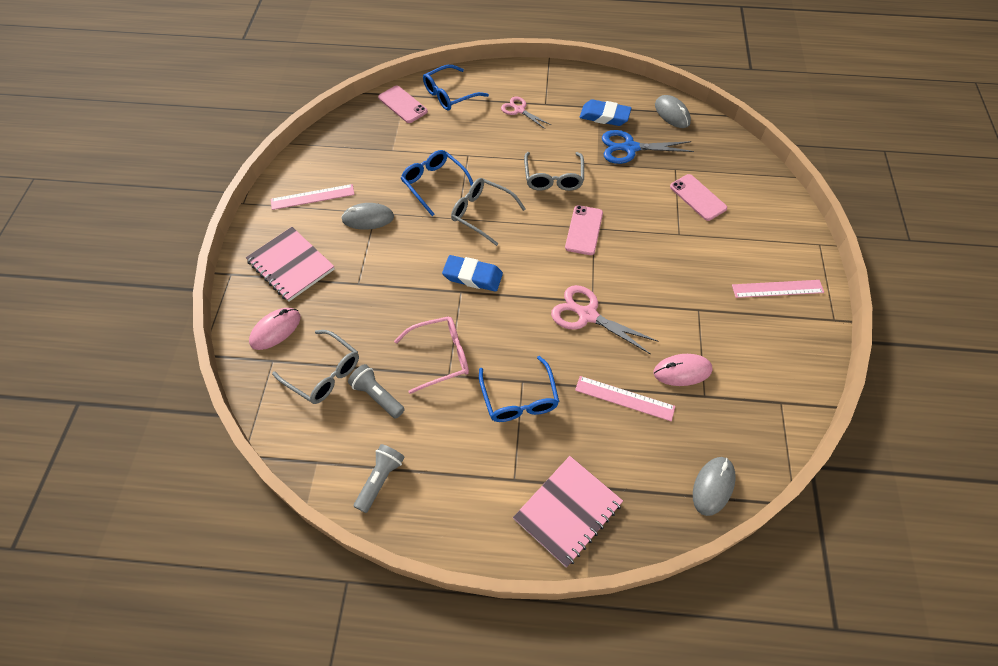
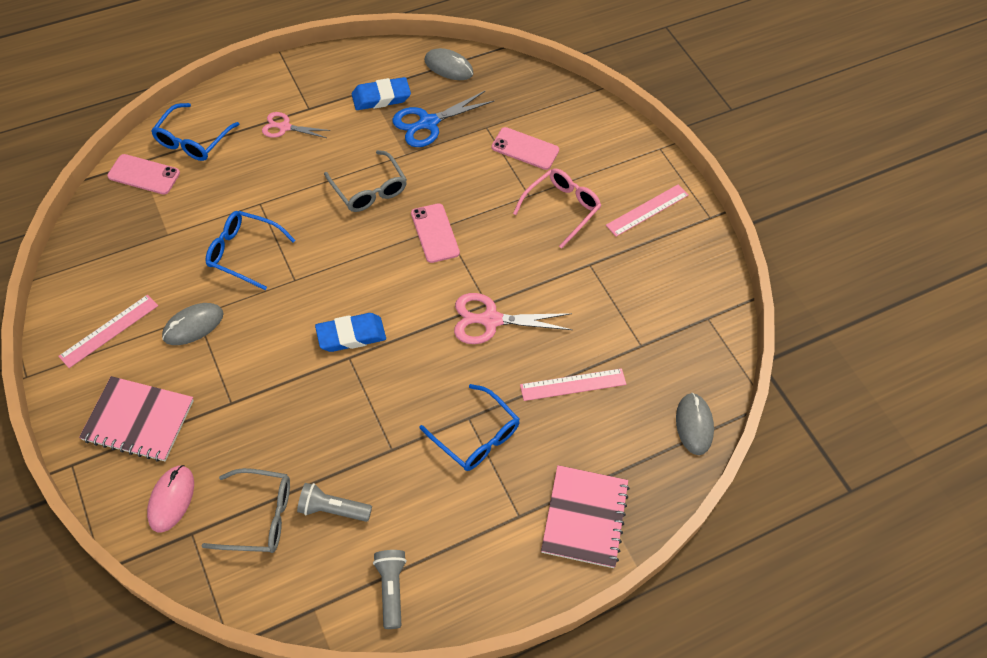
camera: 35 degrees left, 0 degrees up
(440, 357) = (371, 436): pink glasses -> pink glasses (561, 209)
(482, 214) = (318, 263): grey glasses -> none
(682, 371) = (609, 332): pink mouse -> none

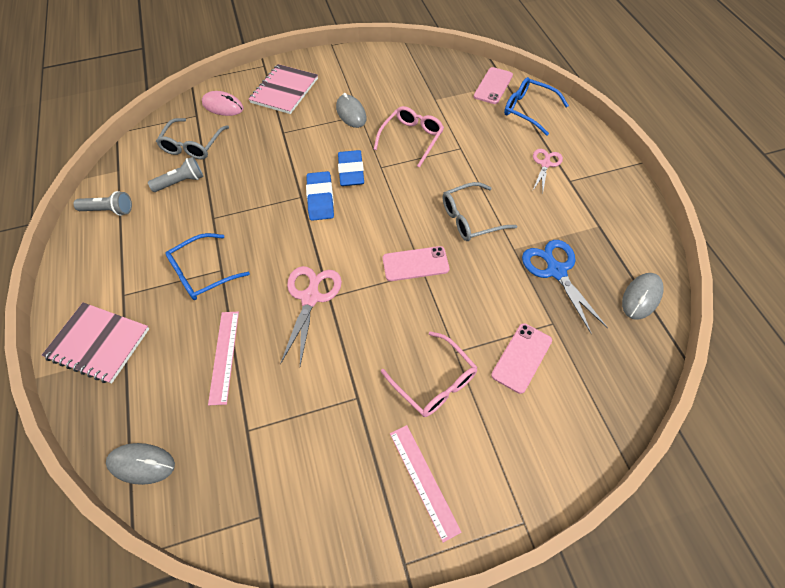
camera: 105 degrees right, 0 degrees up
(109, 330) = (357, 75): pink ruler -> none
(244, 253) = (411, 139): blue glasses -> pink glasses
(332, 509) = (181, 182): grey flashlight -> grey flashlight turned 45 degrees clockwise
(381, 97) = (589, 235): blue eraser -> blue eraser (351, 171)

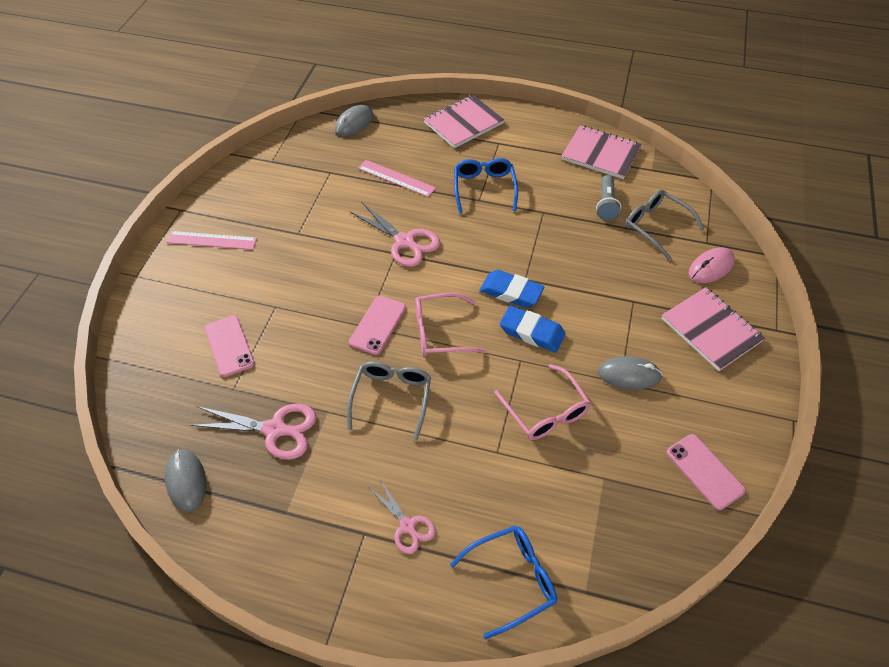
camera: 120 degrees right, 5 degrees down
(109, 210) = (600, 154): grey flashlight -> pink notebook
(434, 381) = (266, 280): pink glasses -> pink glasses (441, 332)
(493, 86) = (590, 569): pink phone -> pink phone (704, 471)
(555, 270) = (276, 429): blue scissors -> pink scissors

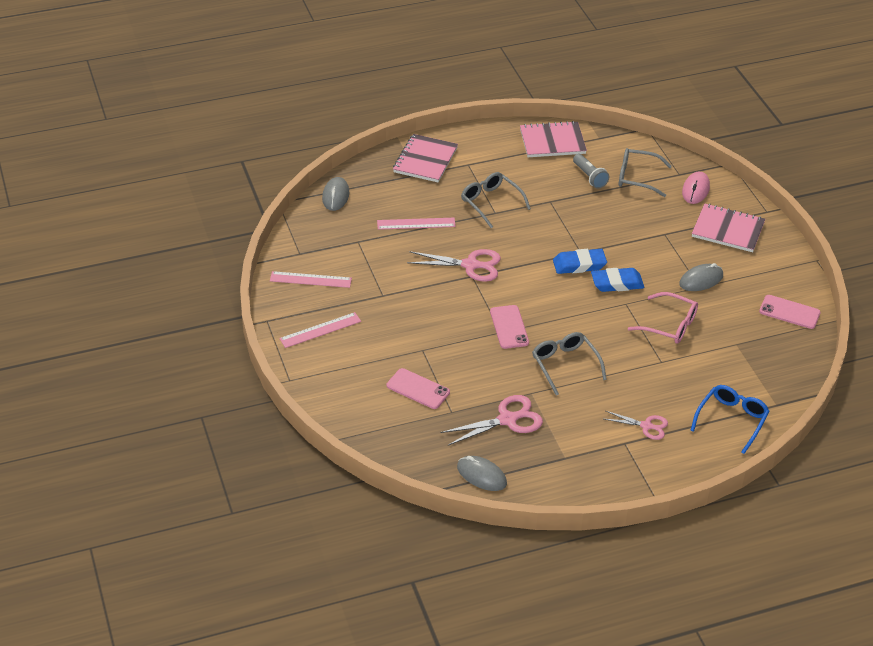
camera: 35 degrees left, 10 degrees down
(254, 189) = (310, 279): none -> pink ruler
(441, 332) = (557, 311): pink glasses -> none
(484, 189) = (491, 203): blue glasses -> grey glasses

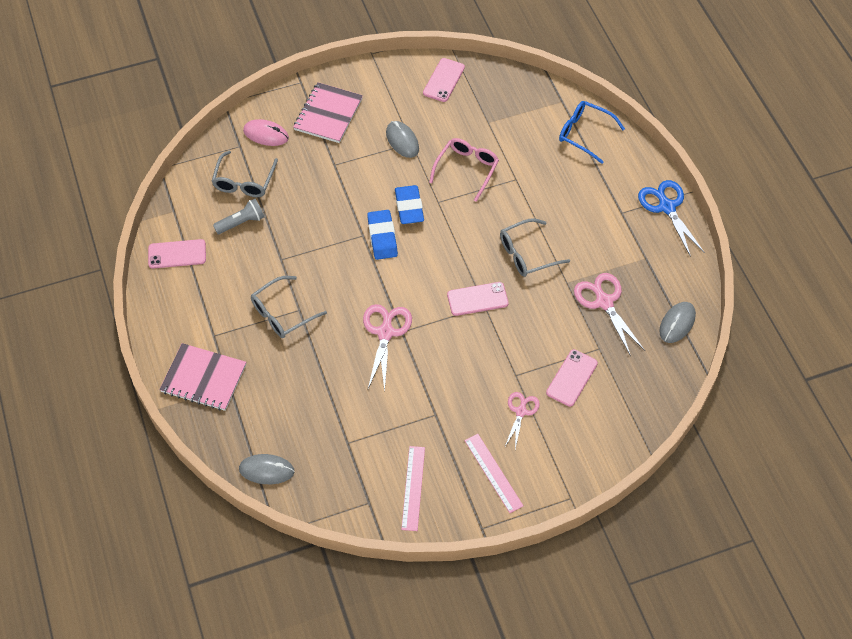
camera: 90 degrees left, 15 degrees up
(416, 224) = (317, 385): pink ruler -> none
(552, 141) = (177, 254): pink notebook -> pink phone
(636, 481) = (666, 206): none -> blue scissors
(647, 426) = (599, 195): pink scissors -> pink scissors (521, 411)

